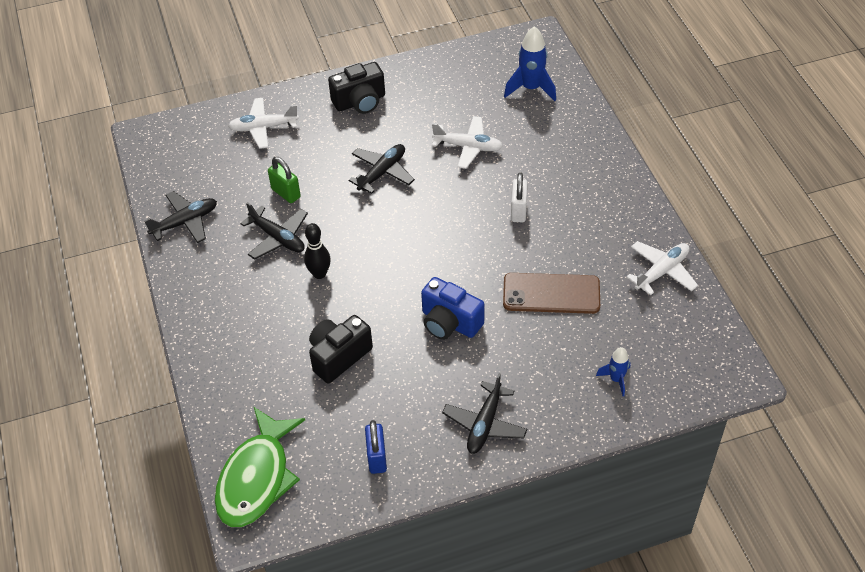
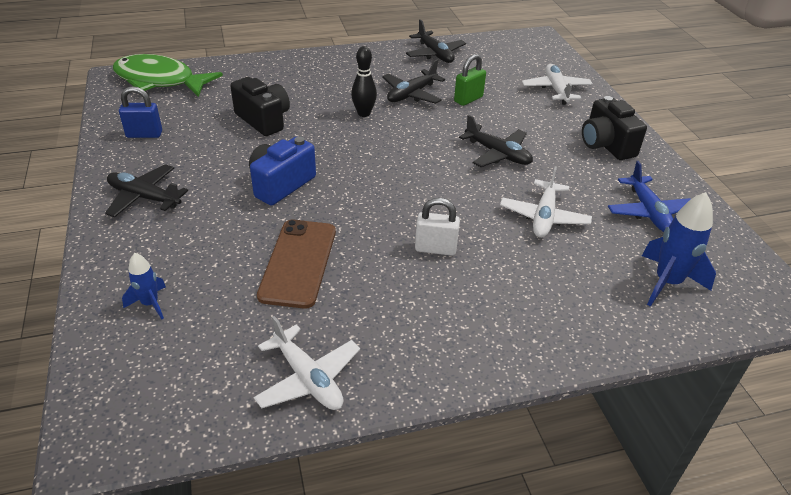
camera: 90 degrees right, 10 degrees down
(452, 87) = (648, 212): none -> blue plane

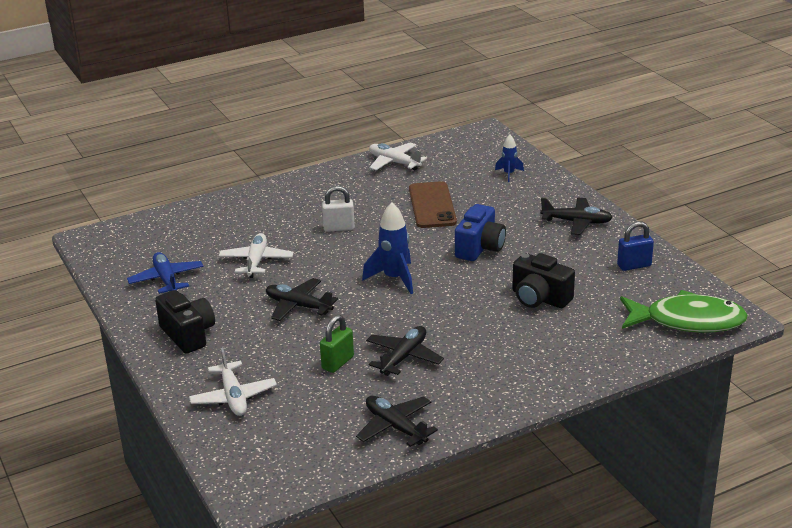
camera: 170 degrees right, 10 degrees down
(364, 113) = (445, 324): black bowling pin -> none
(667, 282) = (169, 236): blue rocket -> blue rocket (394, 278)

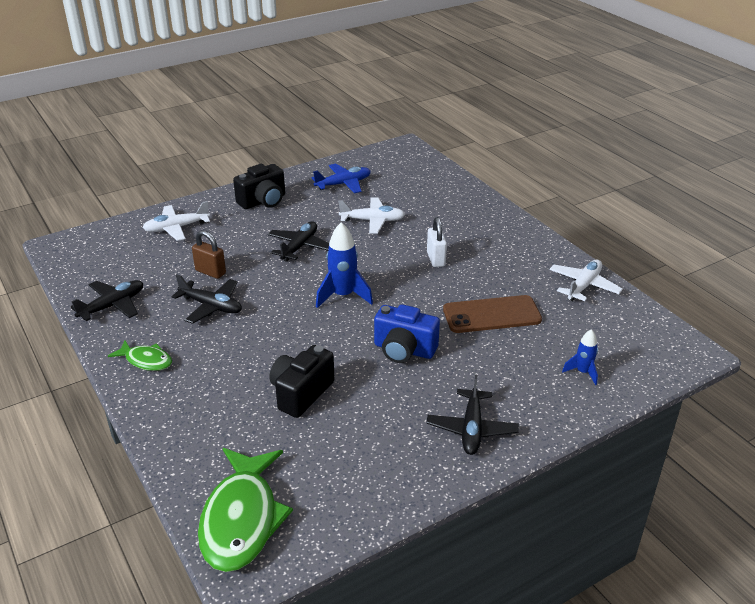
camera: 85 degrees right, 5 degrees up
(338, 363) = (210, 272): green padlock -> brown padlock
(494, 391) = (146, 360): none -> green fish
(634, 265) = (370, 477): blue padlock -> none

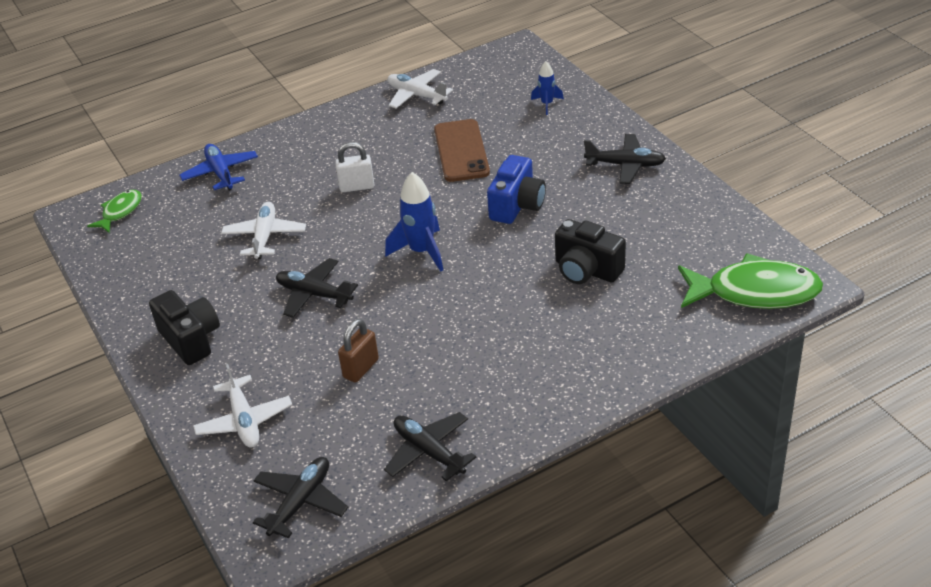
camera: 85 degrees left, 5 degrees up
(146, 360) = (539, 397): green fish -> green fish (120, 212)
(211, 306) = (435, 357): black plane -> black plane (300, 502)
(343, 184) = (164, 266): blue plane -> blue plane (221, 173)

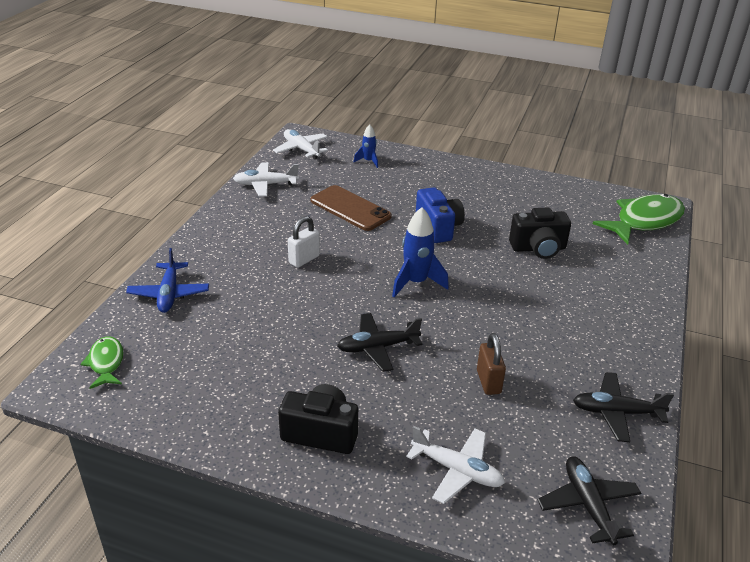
camera: 45 degrees left, 5 degrees down
(221, 173) = (169, 294): blue plane -> blue plane turned 120 degrees counterclockwise
(265, 236) = (276, 324): white plane -> white plane (301, 149)
(625, 165) = (470, 180): black plane -> none

